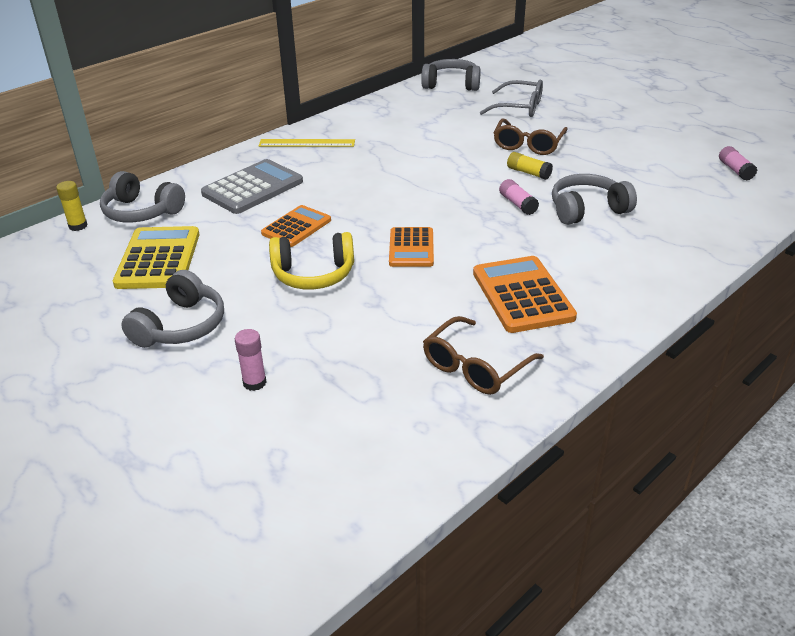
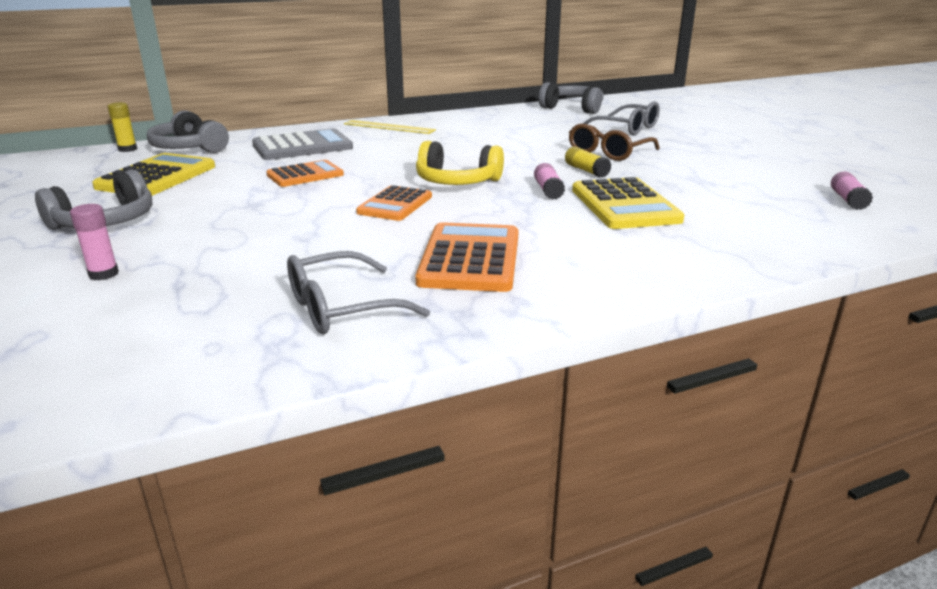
camera: 20 degrees right, 10 degrees down
(313, 274) = (274, 208): yellow headphones -> yellow headphones (457, 182)
(475, 367) = (341, 308): brown glasses -> grey glasses
(587, 210) = (624, 205): grey headphones -> yellow calculator

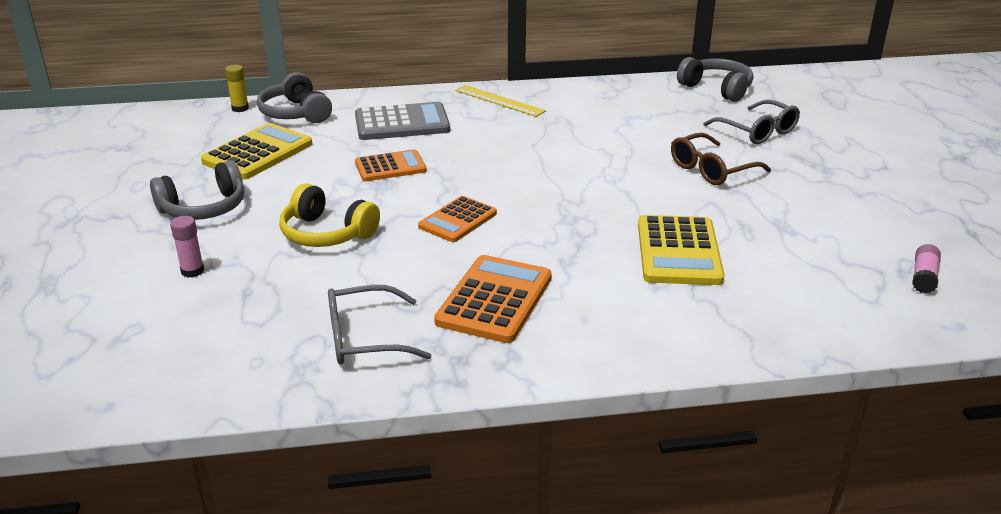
camera: 15 degrees right, 5 degrees up
(457, 182) = (530, 195): yellow headphones -> yellow headphones (326, 233)
(548, 190) = (614, 220): pink glue stick -> none
(586, 171) = (670, 196): yellow glue stick -> none

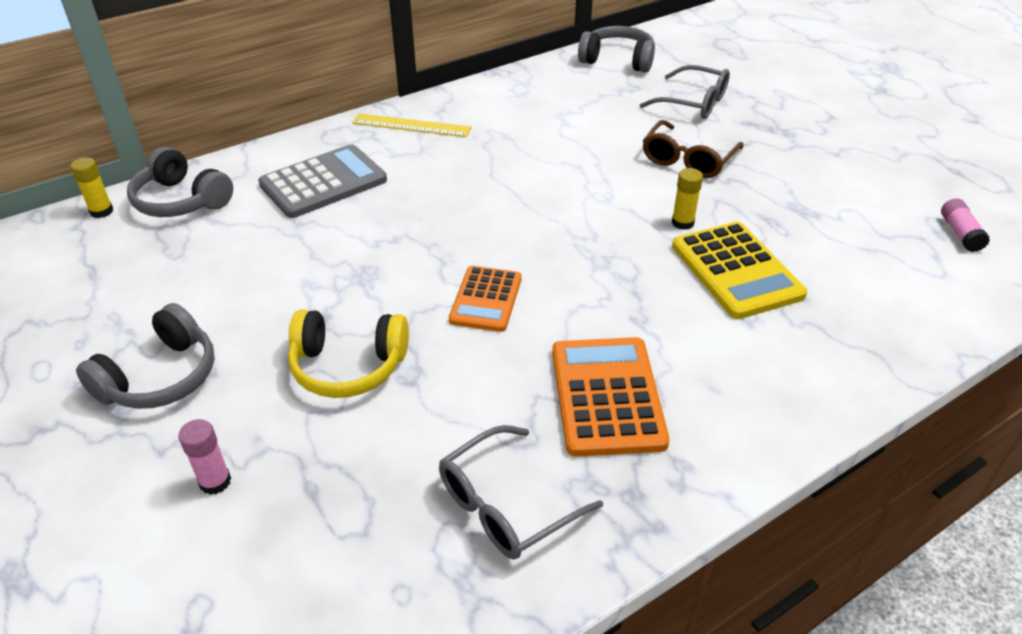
camera: 25 degrees left, 10 degrees up
(258, 153) = (174, 272): yellow calculator -> none
(390, 167) = (355, 247): orange calculator -> none
(663, 210) = (682, 223): none -> yellow glue stick

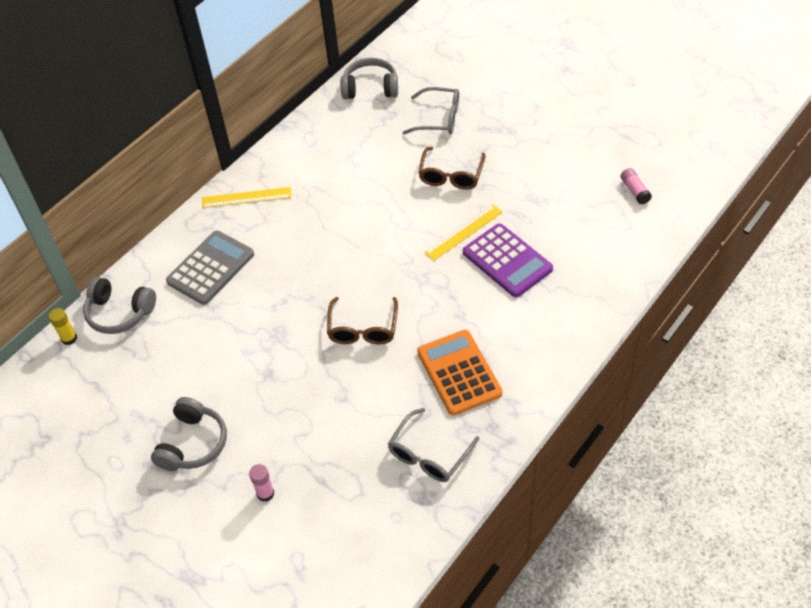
camera: 15 degrees left, 10 degrees up
(348, 366) = (302, 401): yellow headphones -> none
(486, 299) = (363, 329): orange calculator -> brown glasses
(682, 223) = (464, 232): yellow glue stick -> yellow ruler
(736, 271) = (507, 261): yellow calculator -> purple calculator

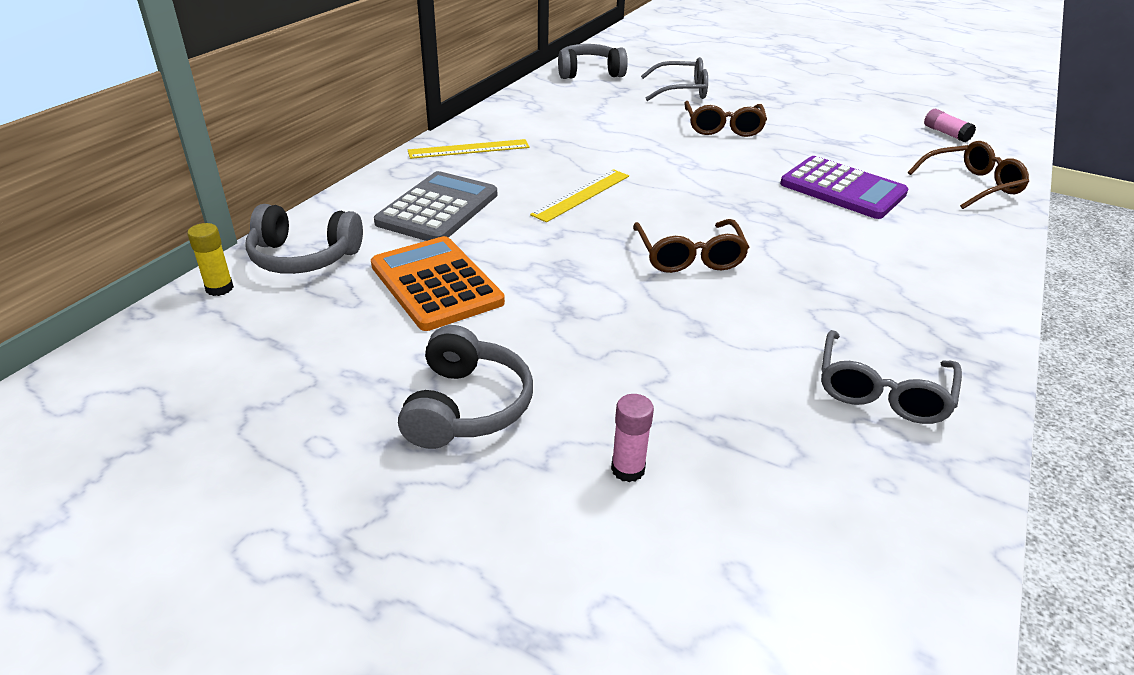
camera: 15 degrees left, 15 degrees down
(459, 373) = (858, 294): orange calculator -> orange calculator (436, 284)
(464, 232) = (769, 168): yellow ruler -> yellow ruler (581, 195)
(611, 261) = (971, 185): none -> brown glasses

